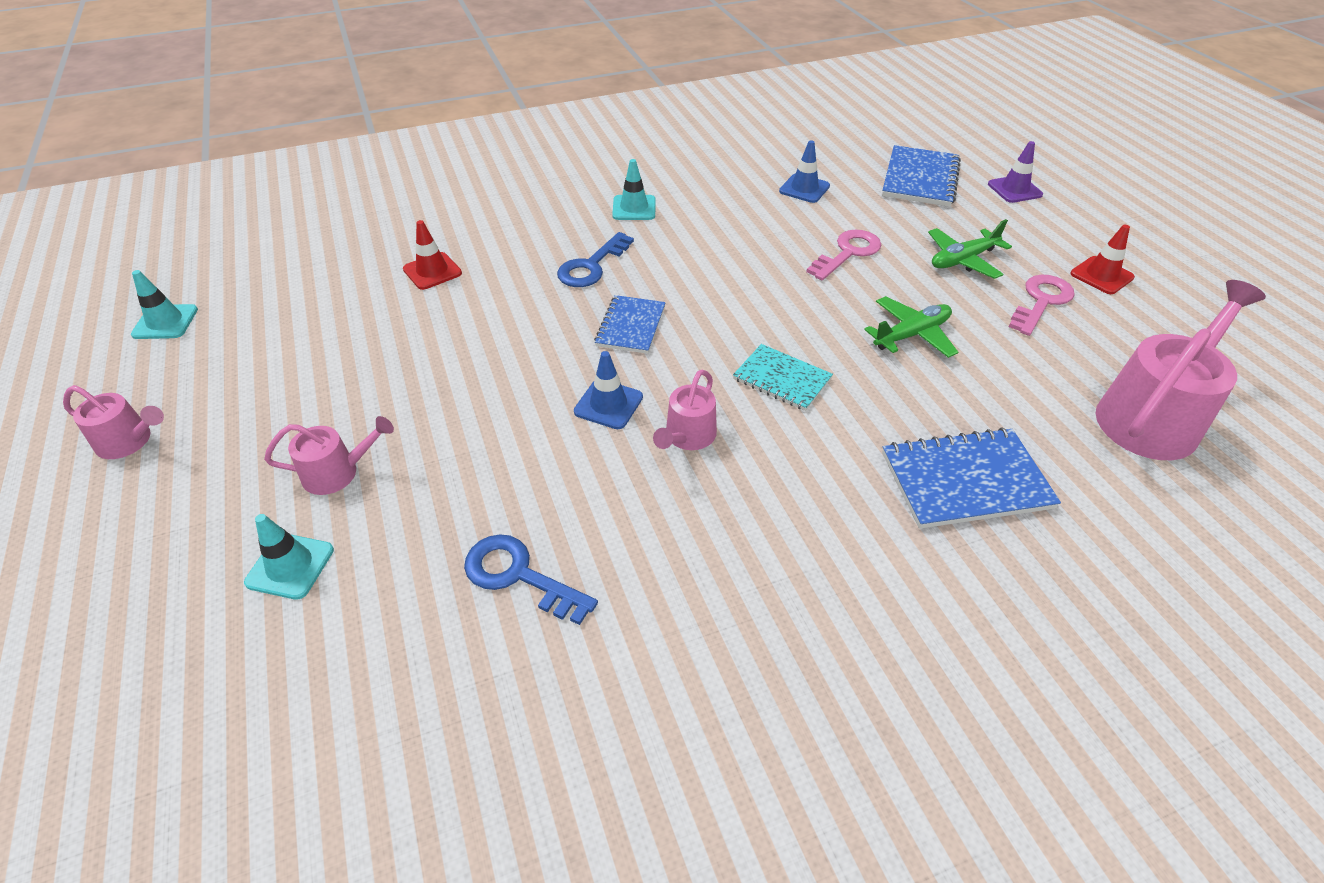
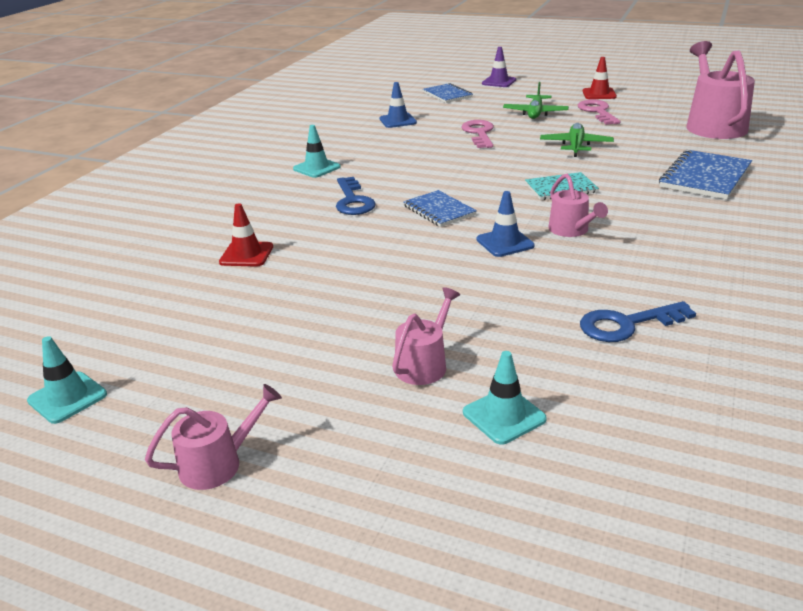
camera: 45 degrees left, 15 degrees down
(920, 179) = (447, 95): blue notebook -> blue notebook, size x0.65

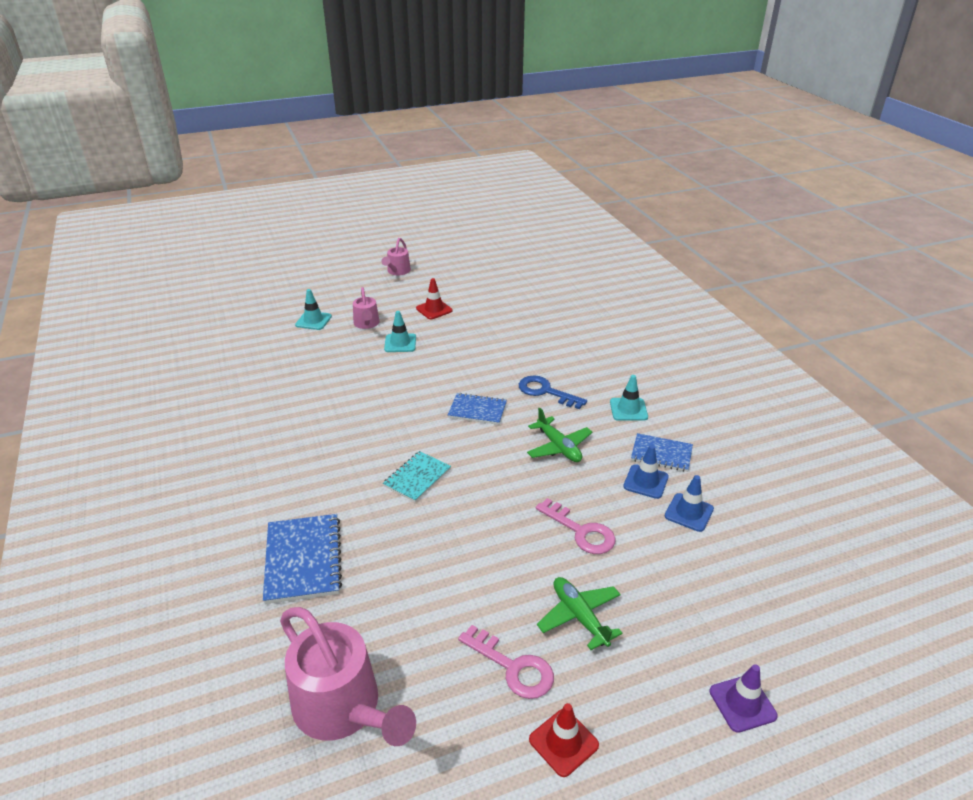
camera: 135 degrees right, 5 degrees up
(67, 397) = (483, 262): turquoise traffic cone -> turquoise traffic cone (400, 343)
(246, 254) = (534, 331): red traffic cone -> red traffic cone (434, 309)
(447, 95) = (739, 610): blue notebook -> blue notebook (661, 454)
(505, 243) = (402, 403): blue traffic cone -> blue traffic cone (645, 482)
(571, 230) = (370, 434): pink watering can -> none
(575, 146) = (464, 557): green plane -> green plane (559, 447)
(627, 324) = (287, 380): blue key -> none

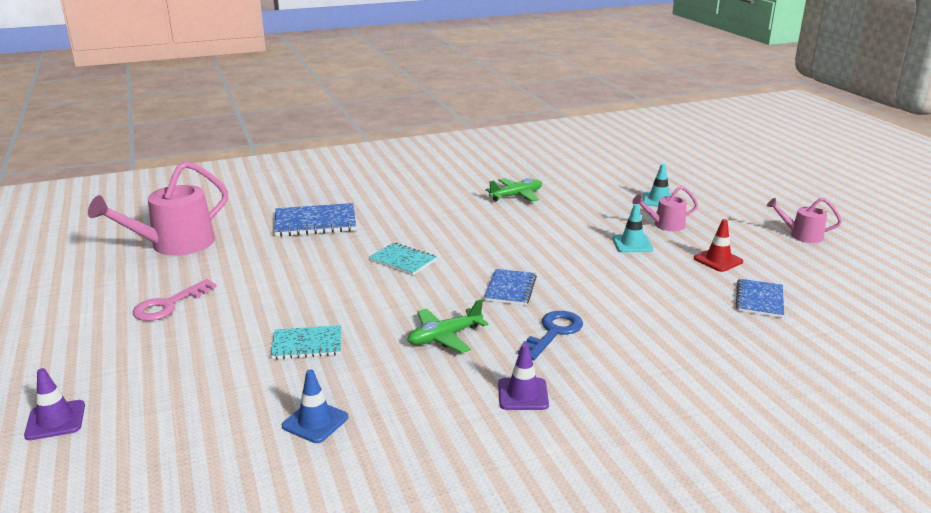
camera: 90 degrees right, 10 degrees down
(563, 742) = (89, 324): red traffic cone -> none
(579, 616) = (202, 338): green plane -> green plane (516, 196)
(581, 531) = (307, 344): pink key -> turquoise notebook
(628, 409) = (523, 394): turquoise traffic cone -> purple traffic cone
(645, 482) = (375, 394): blue traffic cone -> none
(661, 454) = (426, 412): blue notebook -> blue notebook (759, 300)

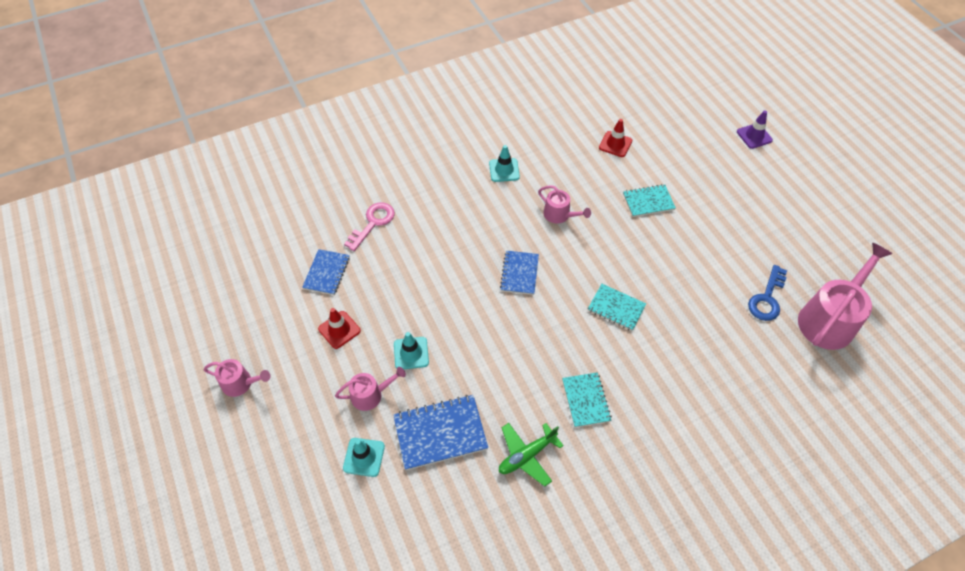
camera: 175 degrees right, 30 degrees up
(168, 305) = (769, 235): pink key -> pink key (373, 223)
(315, 222) = (724, 372): blue notebook -> blue notebook (440, 433)
(315, 422) = (615, 144): blue traffic cone -> red traffic cone
(444, 337) = (559, 215): green plane -> pink watering can
(457, 215) = (586, 400): none -> turquoise notebook
(523, 394) = (504, 170): purple traffic cone -> turquoise traffic cone
(553, 332) = (485, 225): blue key -> blue key (767, 298)

